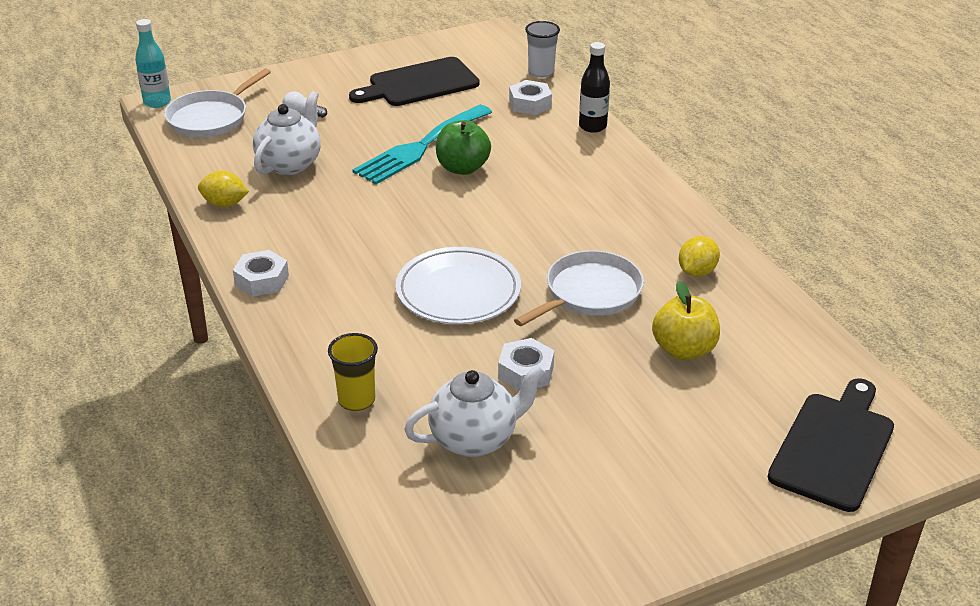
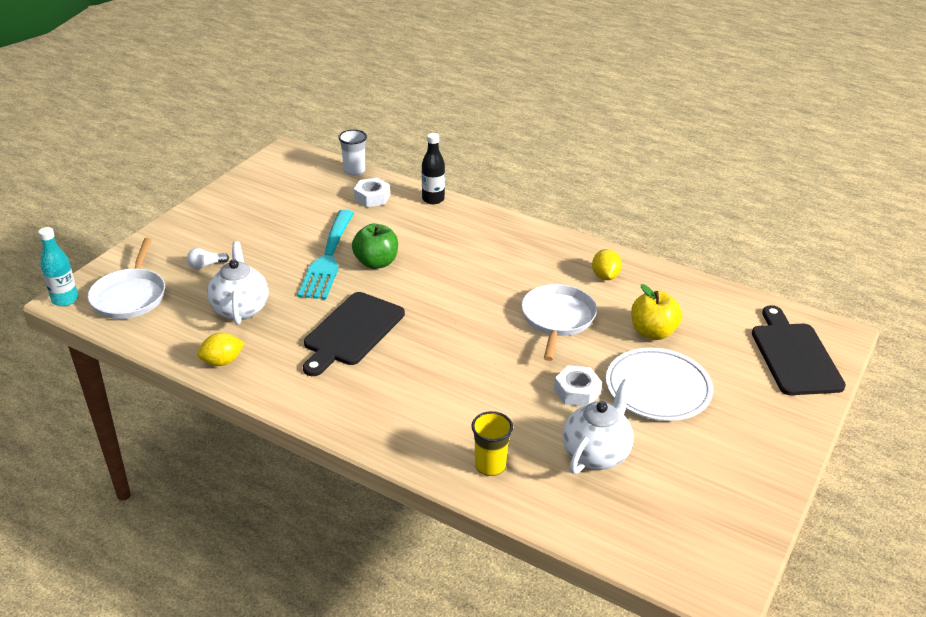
camera: 35 degrees left, 0 degrees up
(261, 280) = (320, 409): white nut -> none
(419, 84) = (273, 209): black cutting board -> black cutting board (352, 331)
(458, 291) = (472, 354): white plate -> white plate (658, 388)

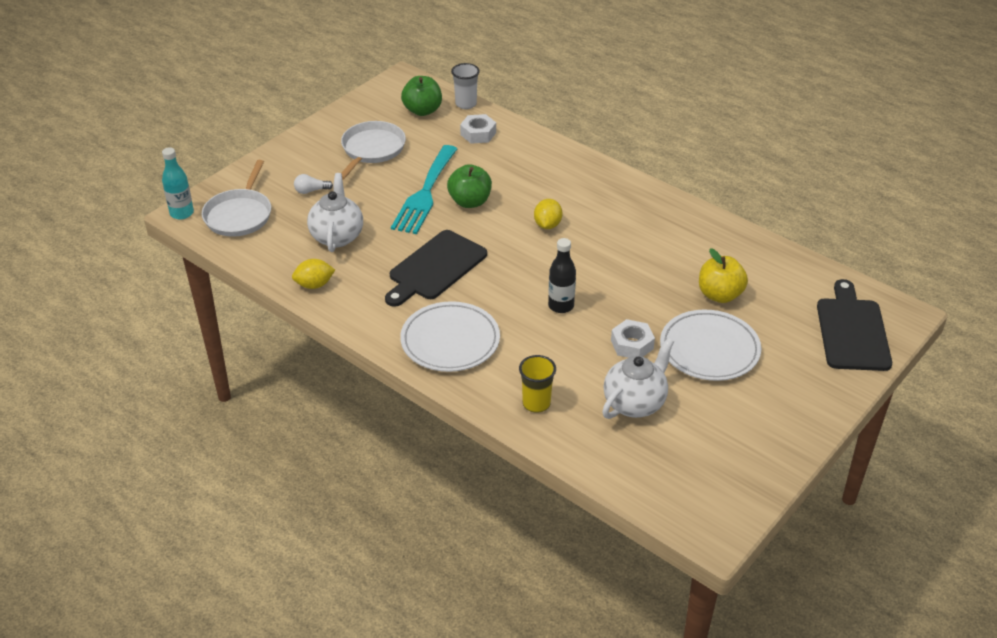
camera: 10 degrees right, 5 degrees up
(311, 180) = (422, 110): none -> green apple
(382, 407) = (450, 341): none -> white plate
(433, 199) = (537, 140): black bottle -> black bottle (561, 306)
(557, 319) = (631, 273): white pan -> white pan (372, 149)
(605, 276) = (688, 235): yellow lemon -> yellow lemon (547, 225)

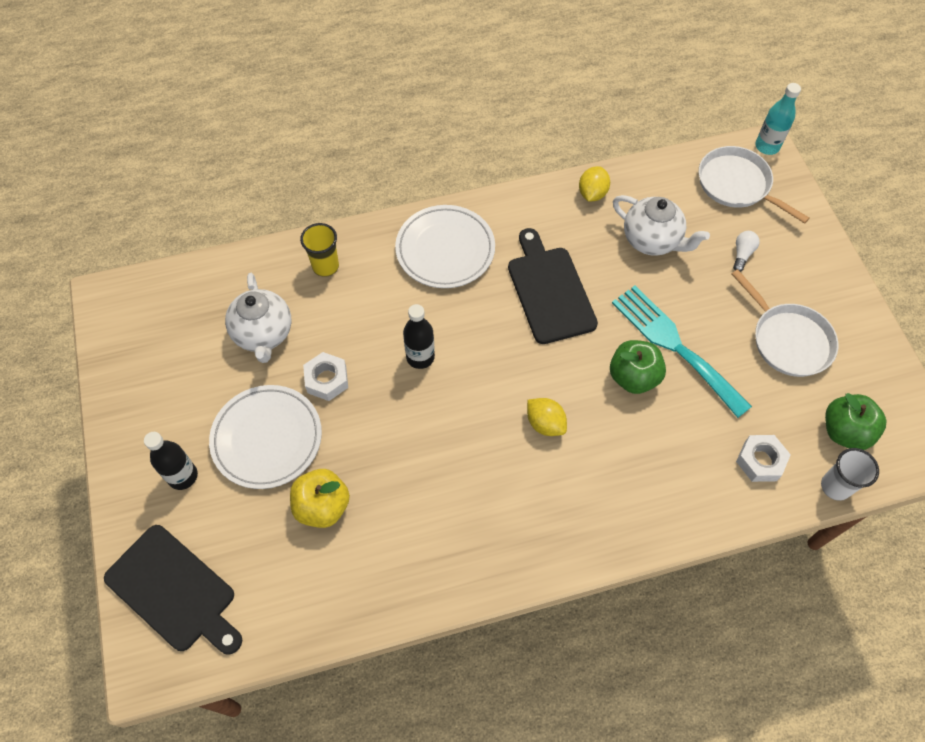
camera: 125 degrees right, 20 degrees up
(785, 376) = (183, 476): none -> black bottle

